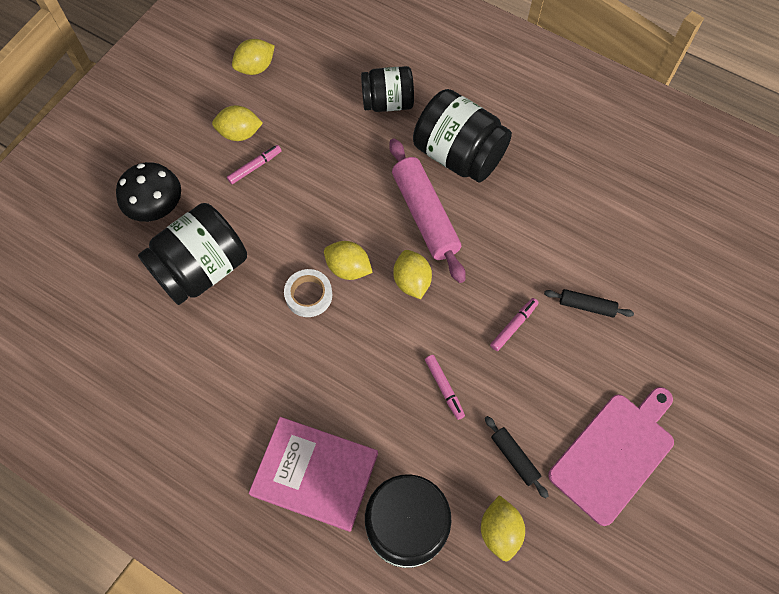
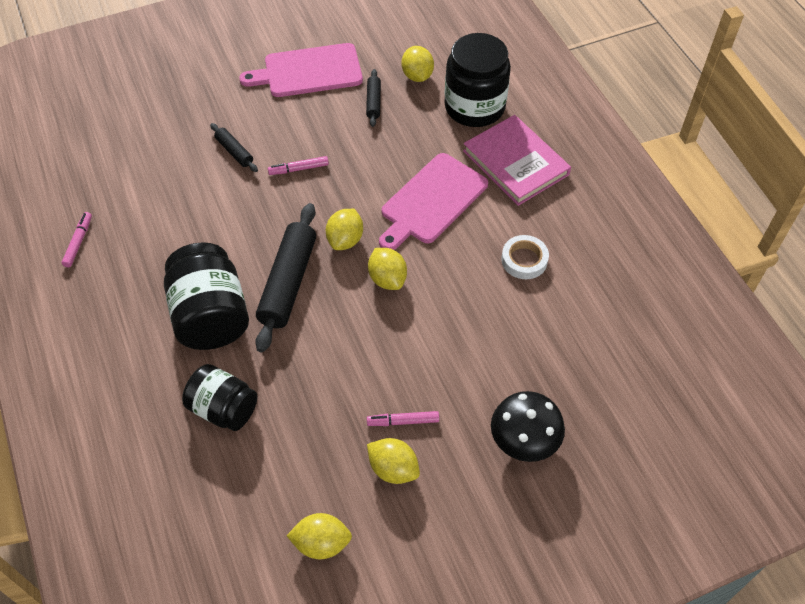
camera: 145 degrees left, 10 degrees down
(202, 269) = (514, 352): black jar -> none
(308, 295) = (436, 277): white tape -> white tape (524, 260)
(366, 371) = (431, 201): none -> pink cutting board
(425, 215) = (288, 283): pink rolling pin -> black rolling pin
(444, 387) = (384, 161): pink marker -> pink marker (78, 242)
(499, 530) = (417, 76): yellow lemon -> yellow lemon turned 45 degrees counterclockwise

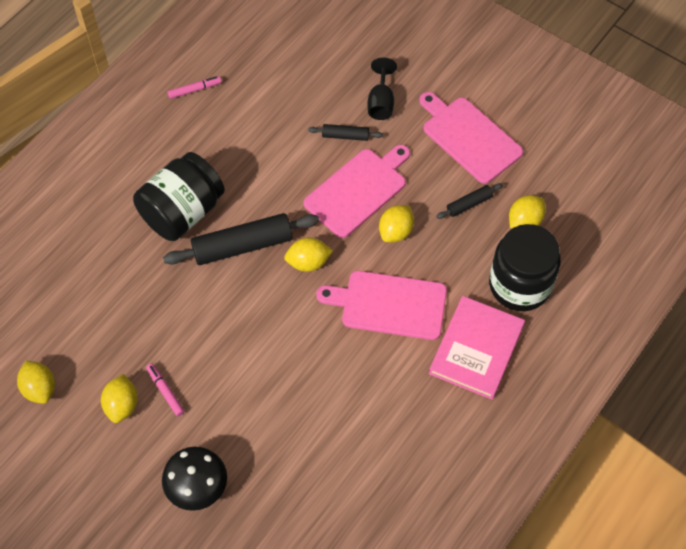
camera: 60 degrees right, 5 degrees up
(221, 111) = (381, 102): none -> black goblet
(223, 409) = (110, 266): black jar -> none
(234, 152) = (345, 136): black rolling pin -> black rolling pin turned 75 degrees clockwise
(299, 169) = (358, 190): pink marker -> pink cutting board
(387, 279) = (289, 313): yellow lemon -> yellow lemon (396, 231)
(524, 260) = (372, 406): white tape -> none

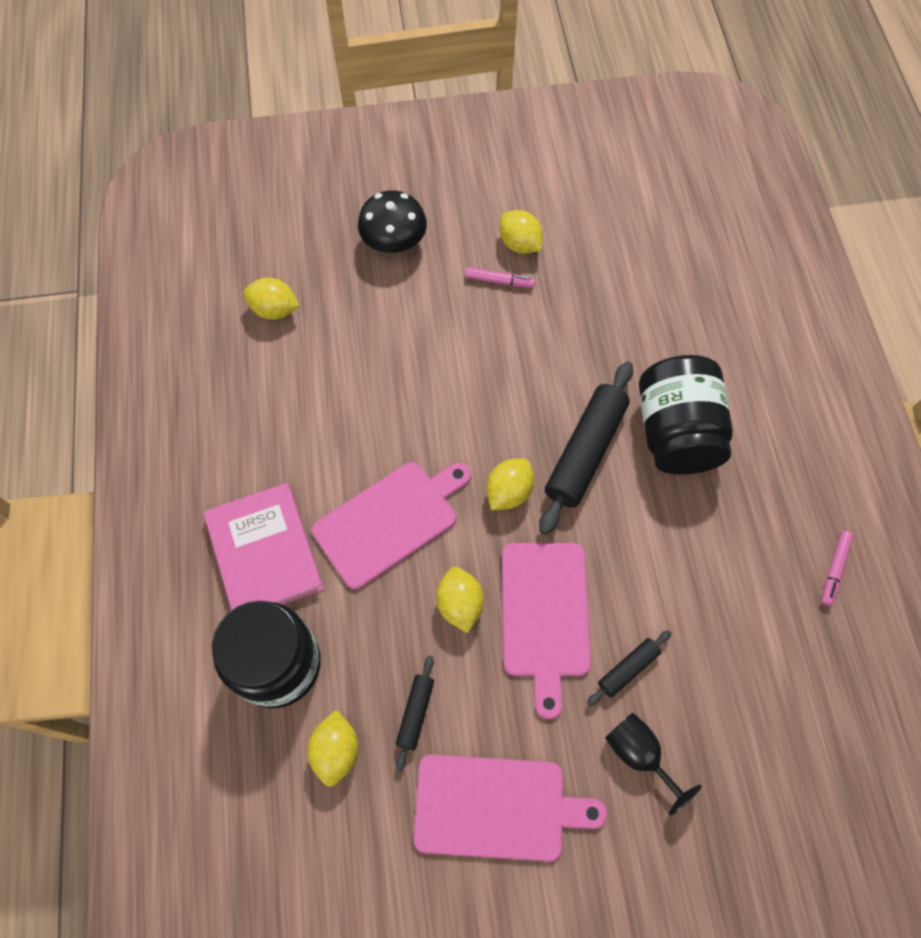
camera: 135 degrees right, 5 degrees up
(40, 388) = (595, 203): yellow lemon -> yellow lemon (274, 310)

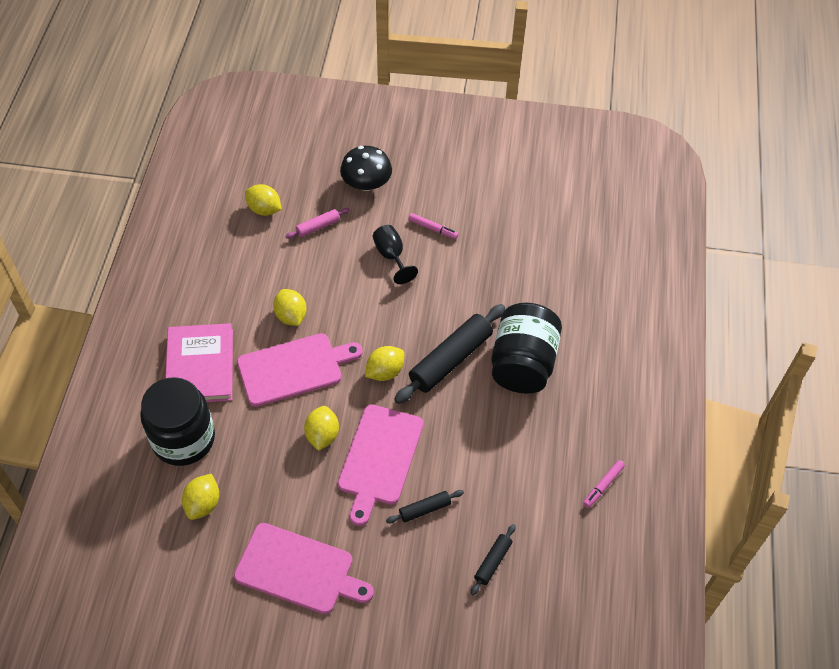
camera: 15 degrees right, 10 degrees down
(352, 316) = (318, 227): none -> pink rolling pin
(415, 713) = (265, 495): black rolling pin -> black rolling pin (492, 562)
(519, 244) = (458, 207): yellow lemon -> yellow lemon (291, 316)
(639, 754) = (411, 566): black goblet -> black goblet (391, 256)

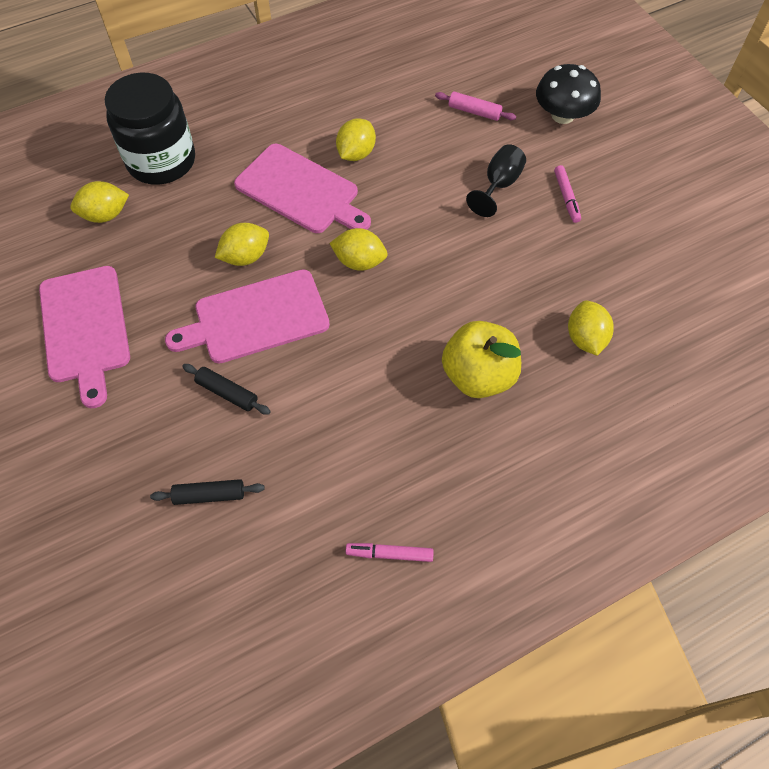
camera: 55 degrees right, 5 degrees up
(200, 366) = (245, 126): pink book -> none
(264, 209) = (453, 65): yellow lemon -> yellow lemon (585, 338)
(450, 359) = (423, 307): black rolling pin -> none
(522, 364) = (478, 376): black jar -> yellow apple

